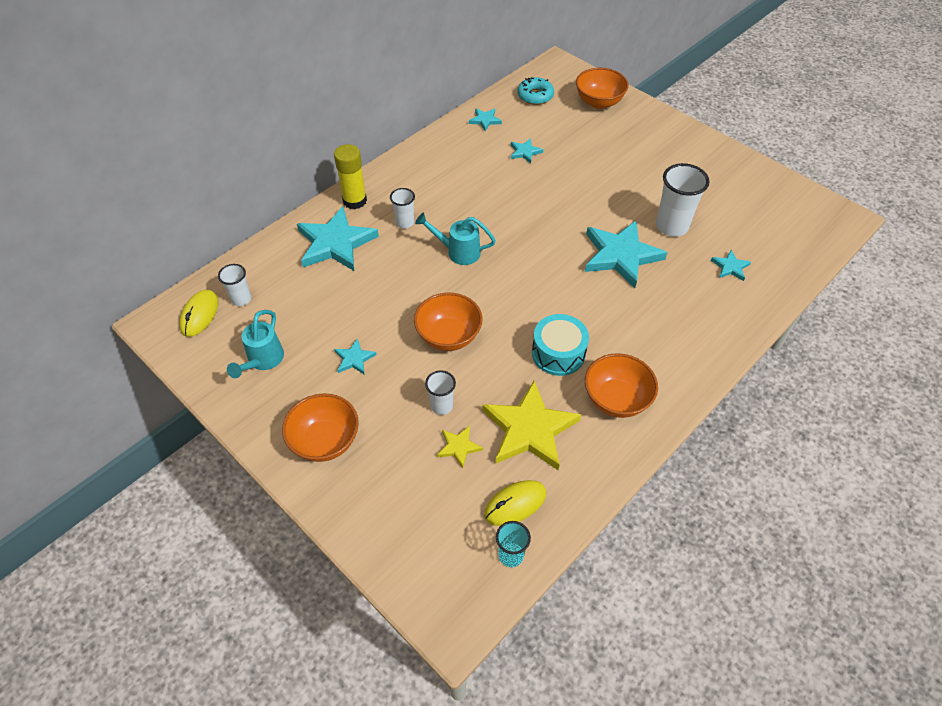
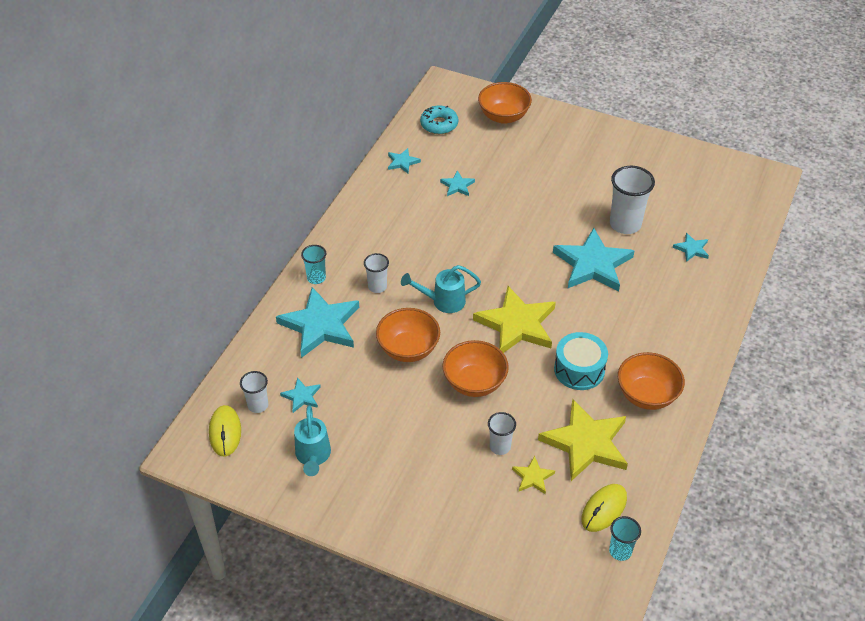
camera: 20 degrees left, 5 degrees down
(325, 441) = (412, 509): orange bowl -> orange bowl (408, 349)
(354, 201) = (316, 278): yellow glue stick -> turquoise cup
(354, 359) = (398, 429): turquoise star -> turquoise star (301, 396)
(517, 292) = (517, 324): none -> yellow star

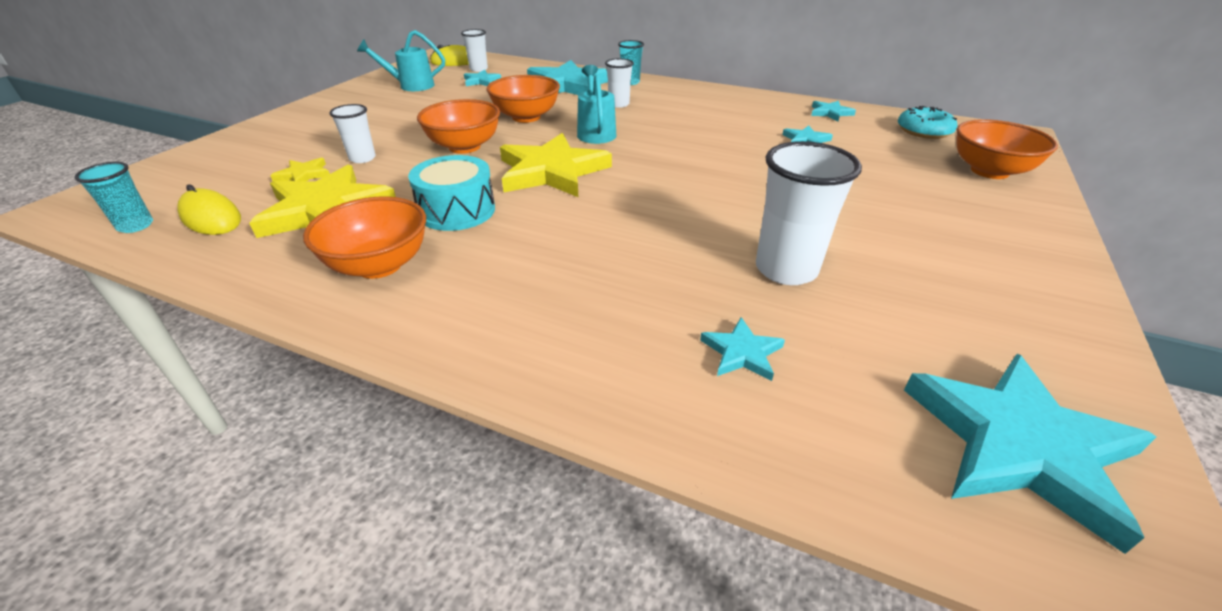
camera: 90 degrees right, 10 degrees down
(592, 264) = (674, 231): turquoise star -> turquoise star (1019, 445)

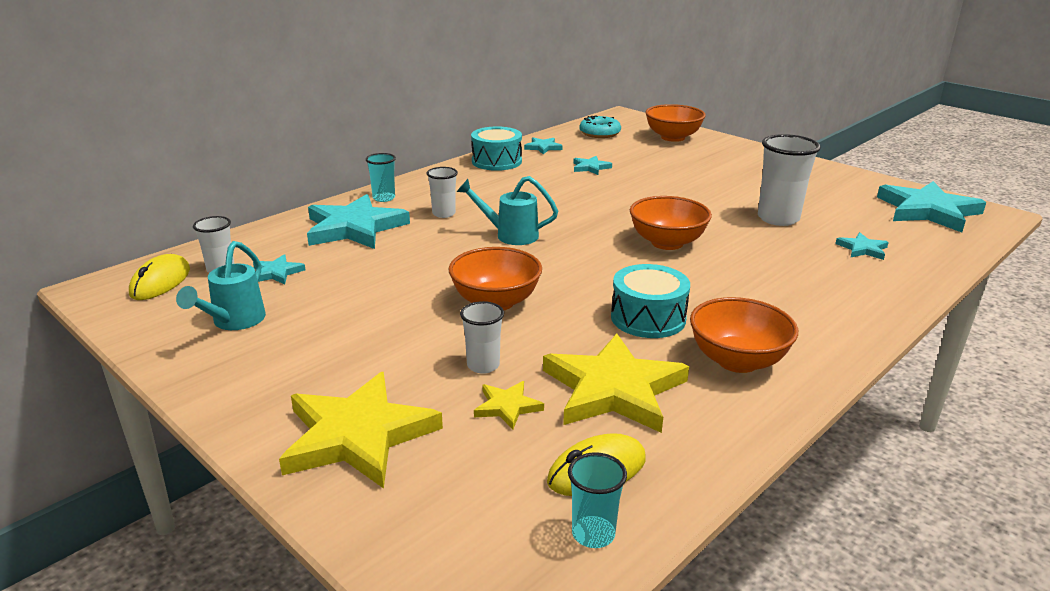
camera: 70 degrees left, 10 degrees down
(526, 117) = (437, 261): orange bowl -> orange bowl (667, 243)
(551, 171) = (588, 267): yellow star -> yellow star (357, 435)
(762, 102) = (496, 161): none -> turquoise drum

